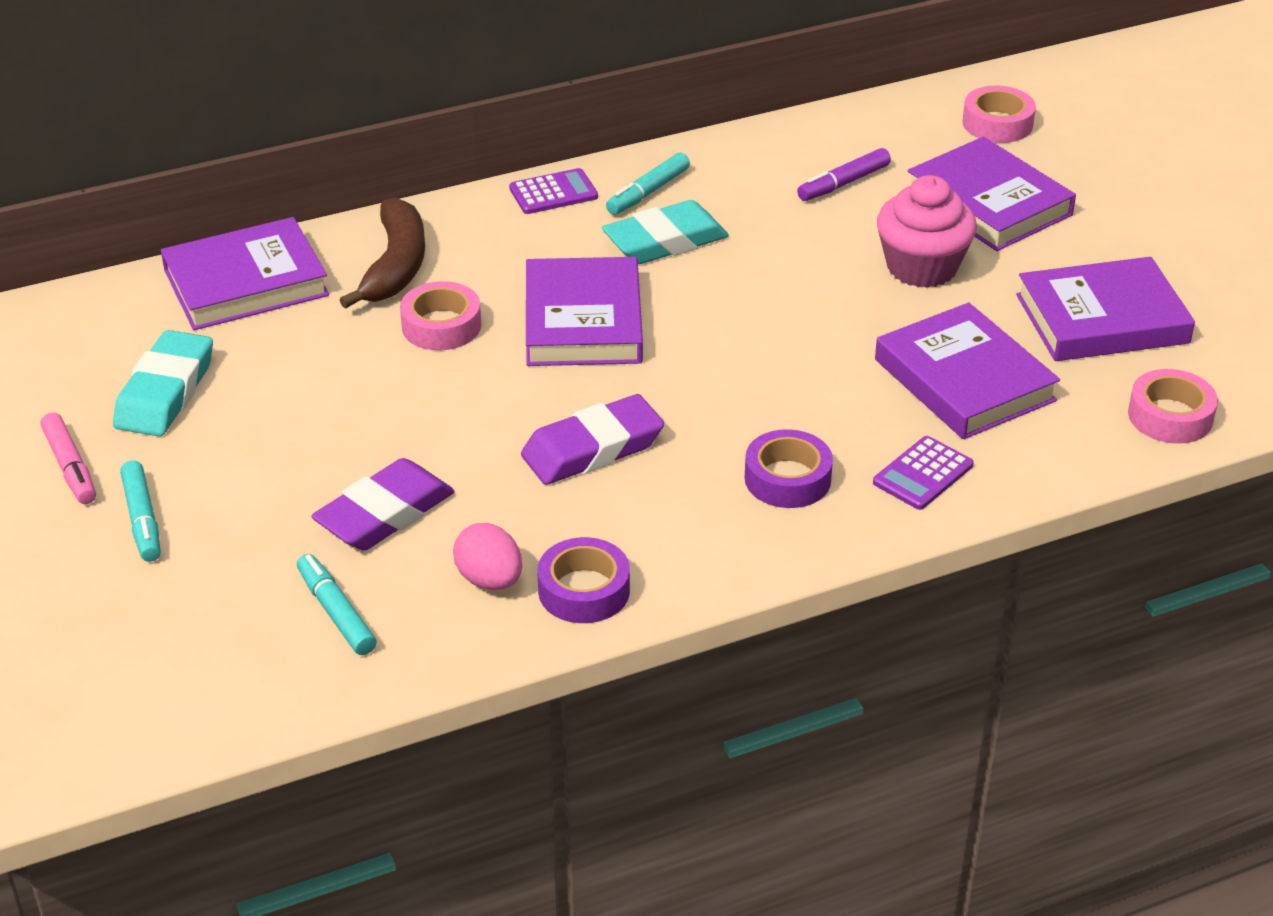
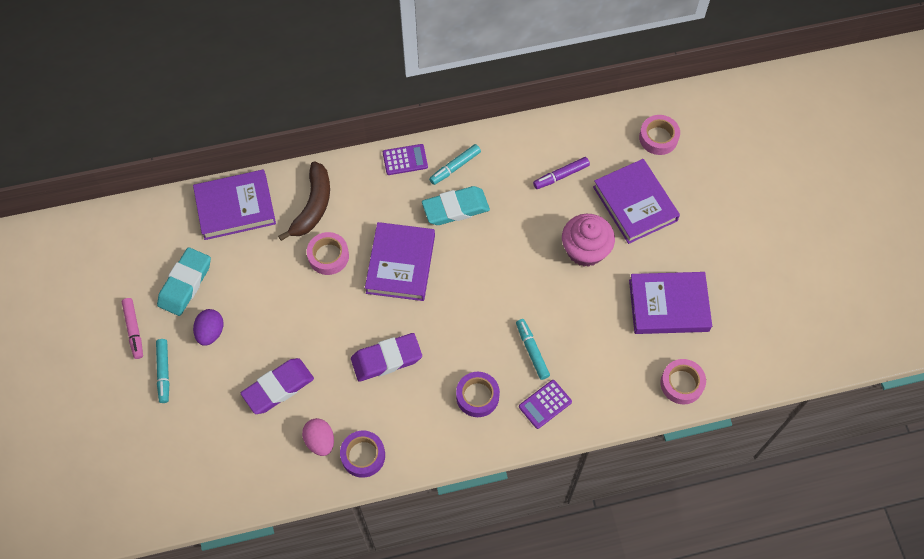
camera: 10 degrees right, 25 degrees up
(229, 452) = (211, 332): none -> purple egg
(336, 612) = (245, 450): turquoise marker -> turquoise marker (532, 351)
(964, 380) = (584, 340): purple book -> none

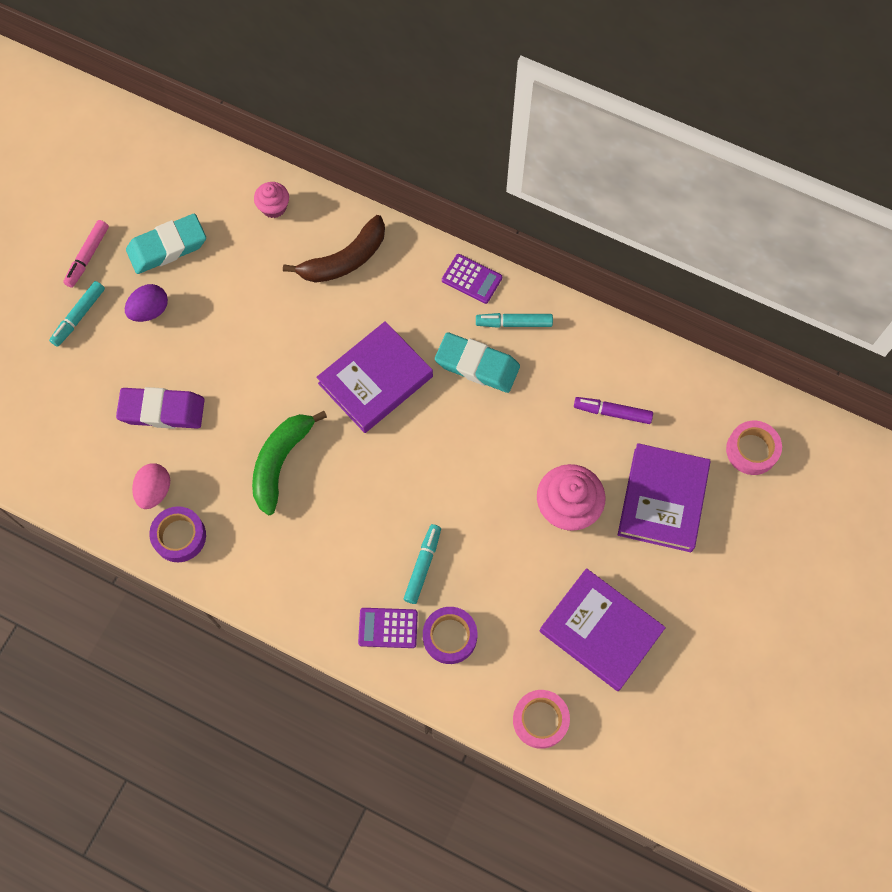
camera: 40 degrees right, 5 degrees up
(235, 207) = (274, 207): purple book -> pink cupcake
(328, 256) = (316, 320): pink tape -> none
(386, 359) = (280, 462): purple eraser -> green banana
(477, 396) = (331, 567): purple tape -> purple tape (450, 637)

